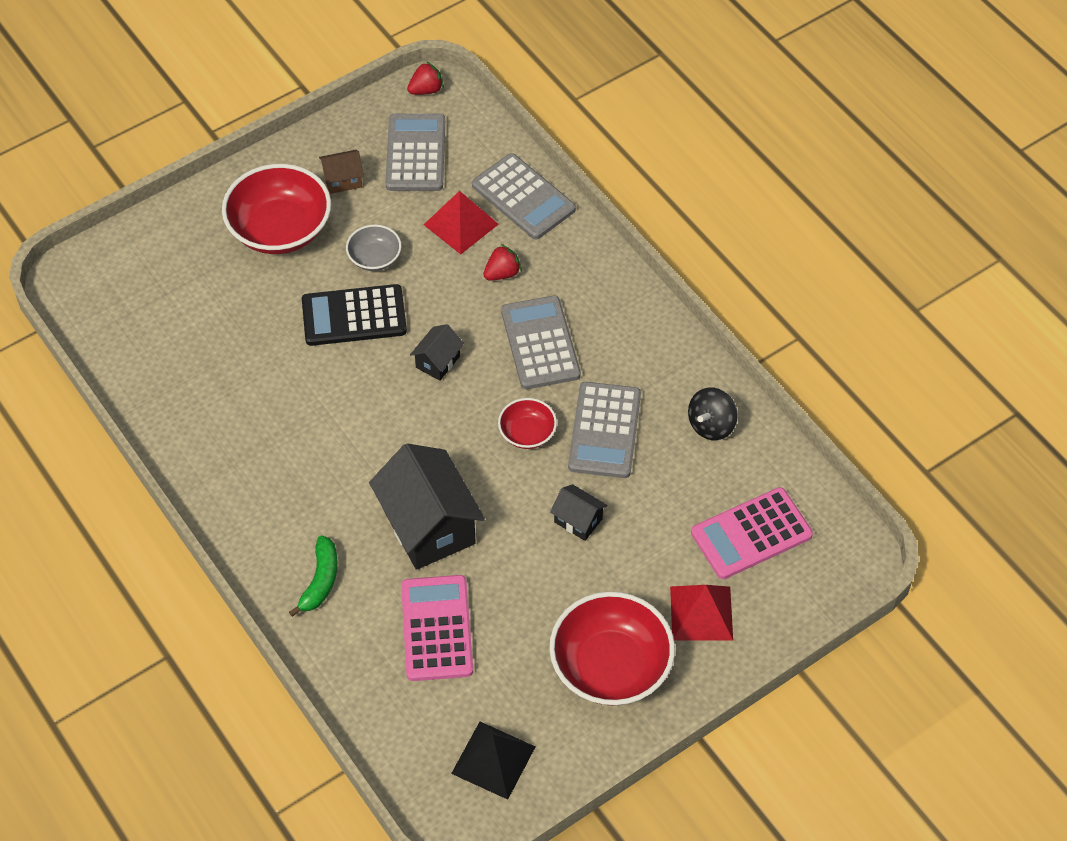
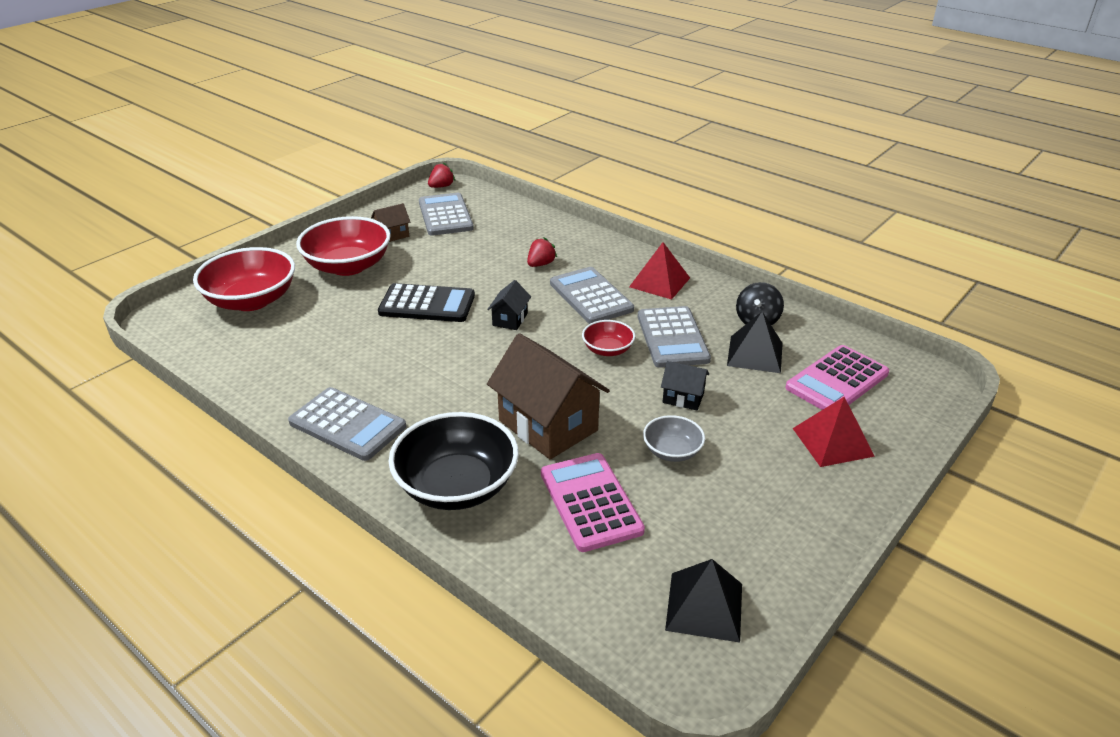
camera: 15 degrees left, 20 degrees down
(320, 580) = (457, 486): green banana -> black bowl
(354, 316) = (427, 304): black calculator -> black calculator turned 150 degrees counterclockwise
(374, 258) = (433, 270): grey bowl -> grey bowl (672, 451)
(429, 526) = (548, 425): black house -> brown house
(461, 224) = (496, 244): red pyramid -> red pyramid (659, 282)
(523, 197) = (538, 225): grey calculator -> grey calculator (347, 424)
(610, 666) = (776, 498): red bowl -> red bowl (251, 300)
(683, 475) = (755, 354): none -> black pyramid

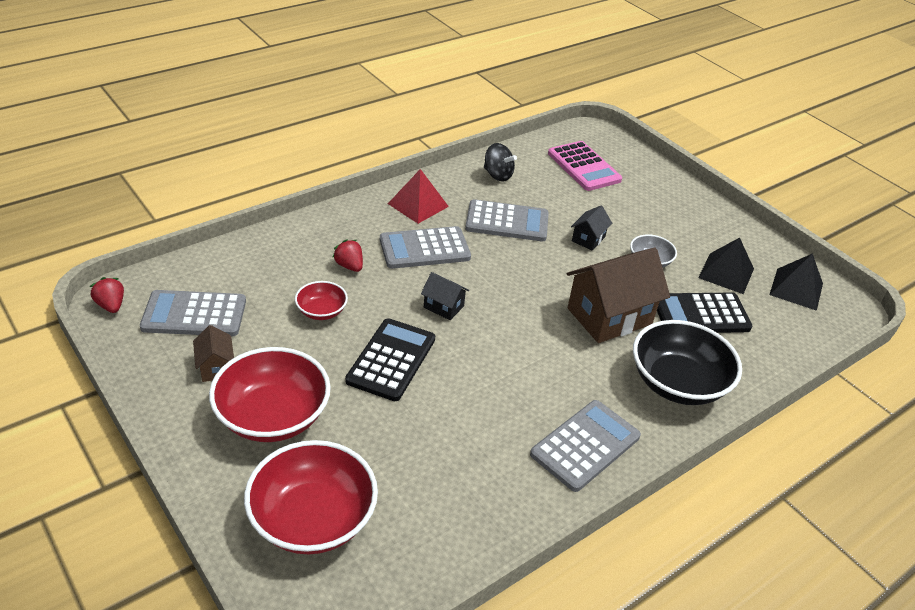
camera: 80 degrees left, 5 degrees up
(590, 502) = (701, 314): pink calculator -> black calculator
(607, 350) = (513, 260): red bowl -> red bowl (321, 311)
(755, 354) = (541, 190): black pyramid -> black pyramid (726, 273)
(832, 442) = (649, 191): red pyramid -> none

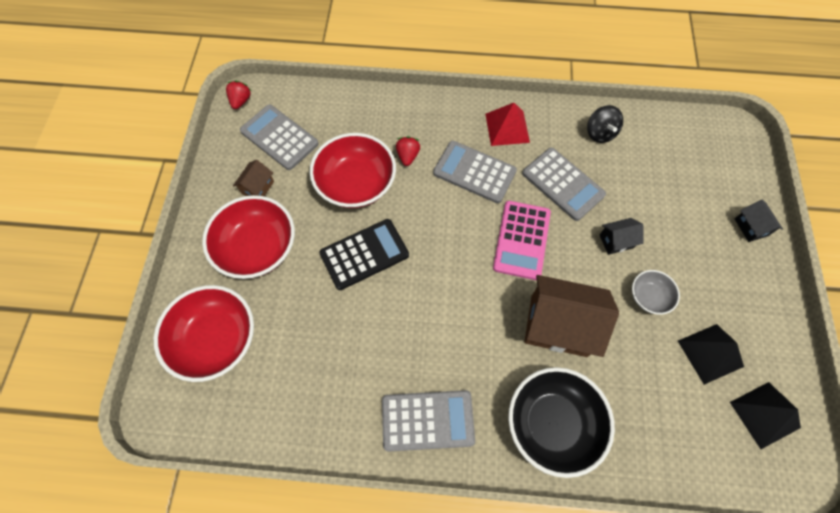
camera: 45 degrees right, 25 degrees up
(321, 311) = (356, 184): red bowl -> red bowl, size x1.97
(443, 307) = (440, 233): black house -> black house (750, 227)
(584, 167) = (688, 165): pink calculator -> pink calculator (522, 240)
(701, 314) = (641, 377): black calculator -> none

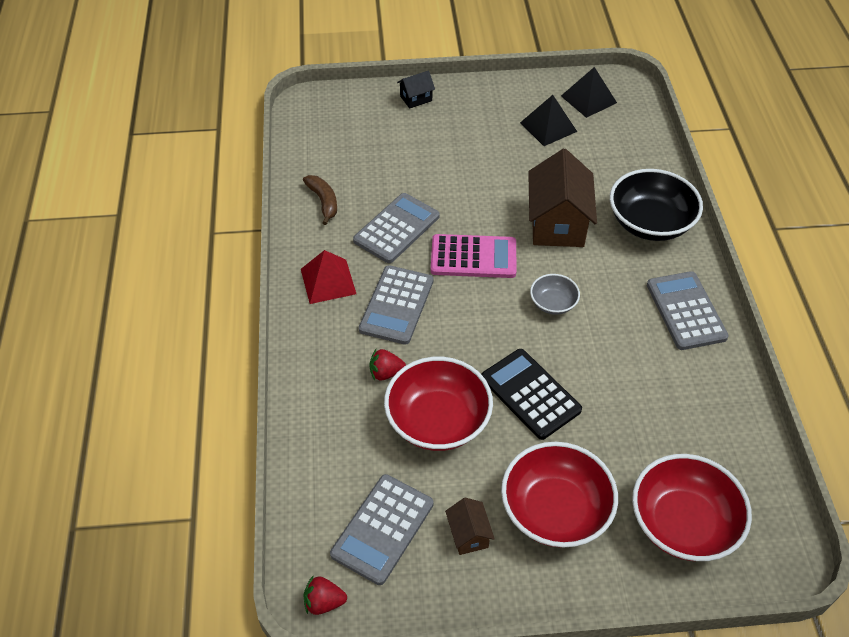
camera: 100 degrees left, 15 degrees down
(258, 187) = (468, 535): brown house -> brown house turned 60 degrees clockwise
(600, 133) = (323, 201): black spinning top -> brown banana
(616, 241) = (455, 186): black house -> none
(649, 296) = (507, 163): grey bowl -> grey bowl (553, 303)

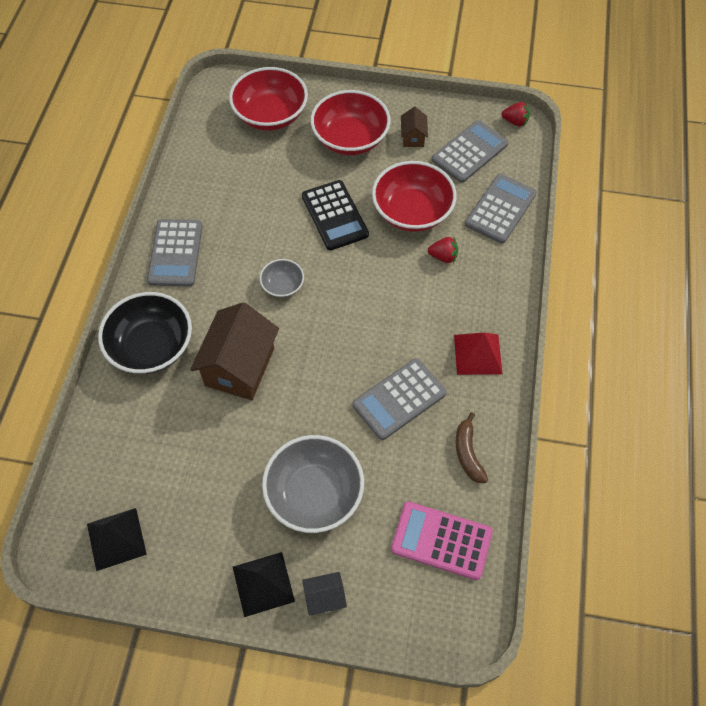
camera: 165 degrees left, 10 degrees up
(397, 305) = (419, 315): grey calculator -> grey calculator (500, 209)
(448, 151) = (314, 493): none -> grey bowl
(473, 257) = (335, 348): pink calculator -> pink calculator (441, 541)
(548, 127) = (186, 503): black pyramid -> black pyramid (263, 584)

